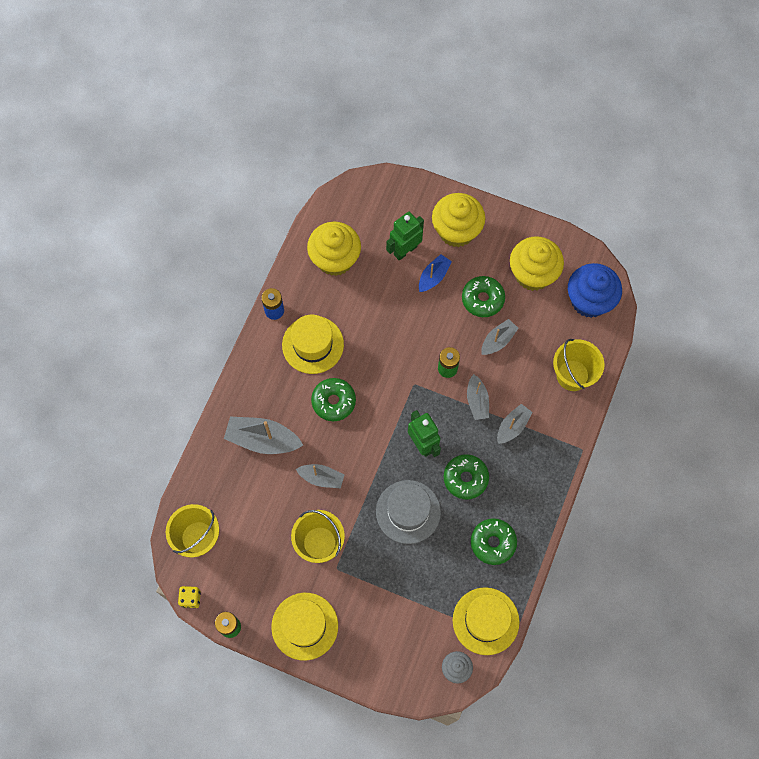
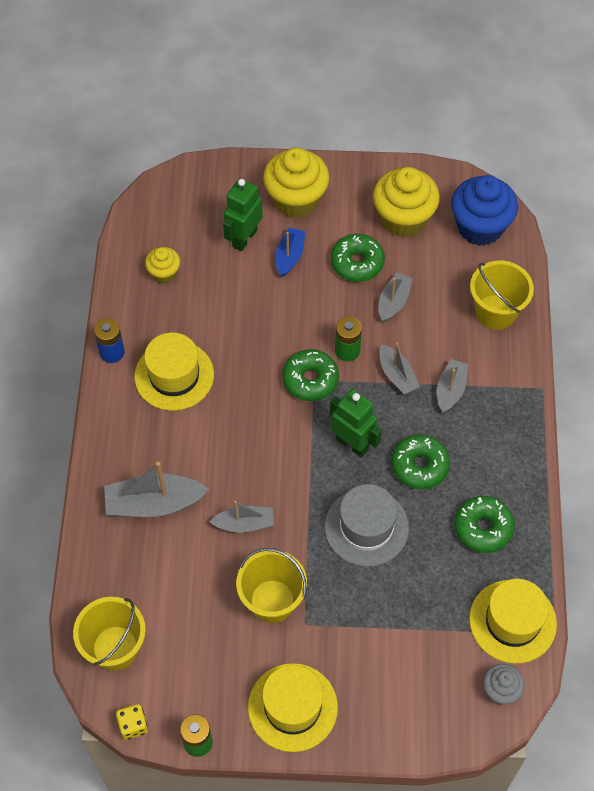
camera: 20 degrees left, 10 degrees down
(333, 401) = (225, 431): green donut -> green donut (310, 380)
(335, 259) = (164, 273): yellow cupcake -> yellow cupcake, size x0.52

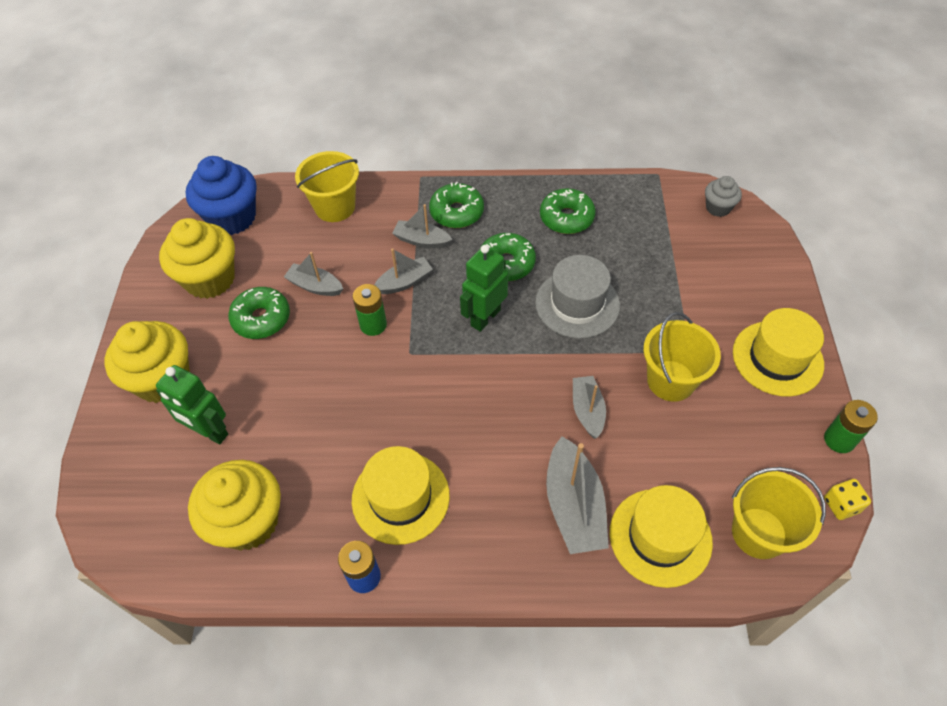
camera: 90 degrees left, 5 degrees down
(164, 273) = (248, 521): yellow cupcake -> yellow cupcake, size x1.91
(289, 256) = (243, 383): blue boat -> none
(310, 380) = (408, 357): green donut -> green donut (457, 212)
(512, 621) = (653, 199): yellow hat -> yellow hat (660, 537)

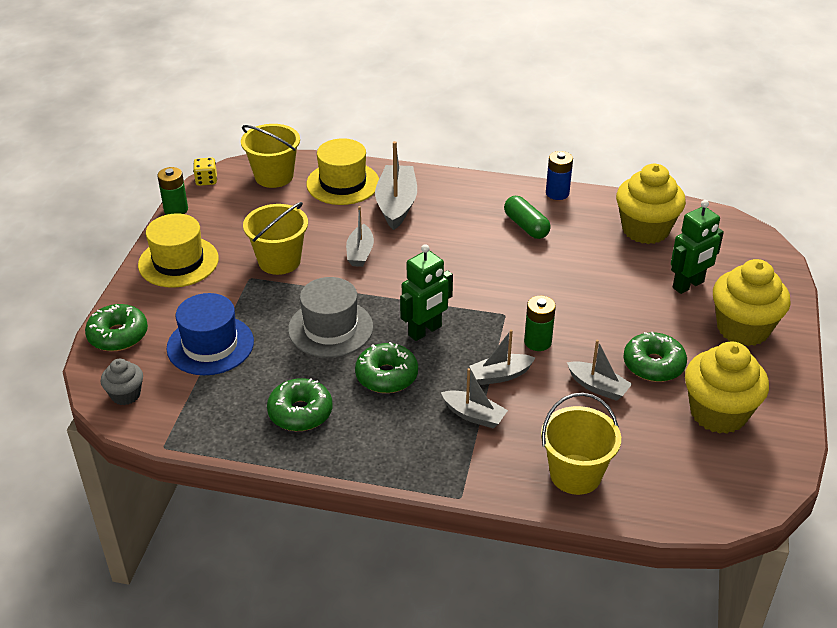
camera: 170 degrees left, 15 degrees down
(209, 432) = (688, 285): green robot -> green robot turned 105 degrees clockwise
(232, 218) = (707, 483): blue cupcake -> none
(400, 497) = (526, 226): yellow hat -> green capsule
(457, 212) = (425, 441): green donut -> green donut (118, 335)
(679, 265) = (210, 345): none -> blue hat

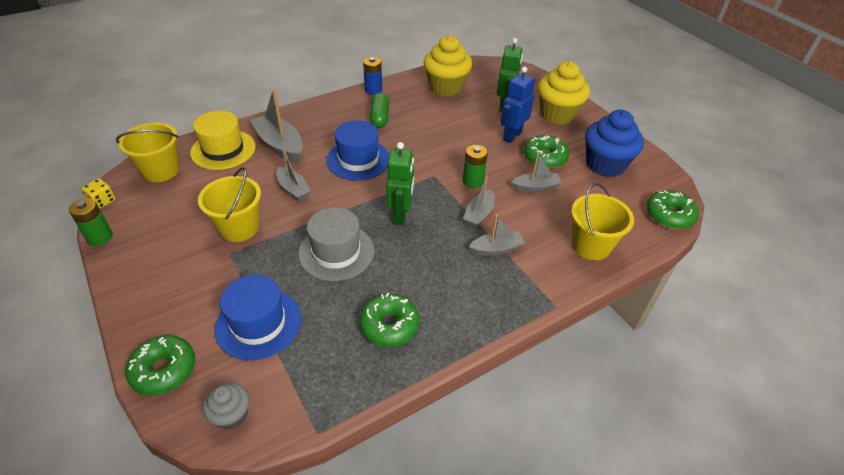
camera: 45 degrees left, 5 degrees up
(178, 262) = (151, 276): yellow hat -> none
(386, 376) = (414, 260): green donut -> green donut (669, 215)
(451, 257) = (358, 160): none -> blue hat
(526, 226) = (379, 117): green capsule -> green capsule turned 75 degrees clockwise
(648, 321) = (512, 136): none -> blue robot
(718, 413) = (605, 164): yellow cupcake -> blue cupcake

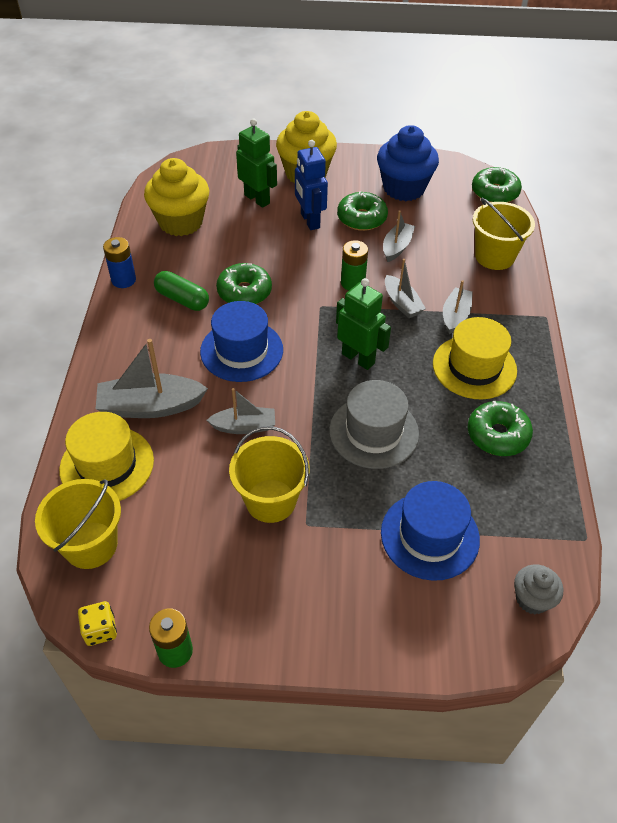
camera: 55 degrees left, 5 degrees up
(164, 370) = (442, 641): green donut -> green donut (244, 292)
(451, 282) = (474, 367): none -> yellow hat

